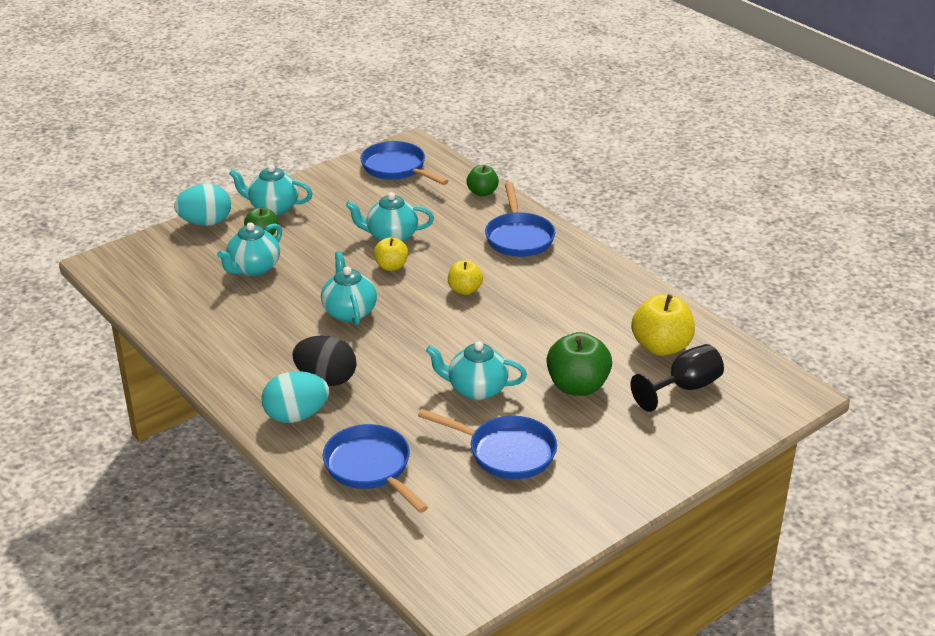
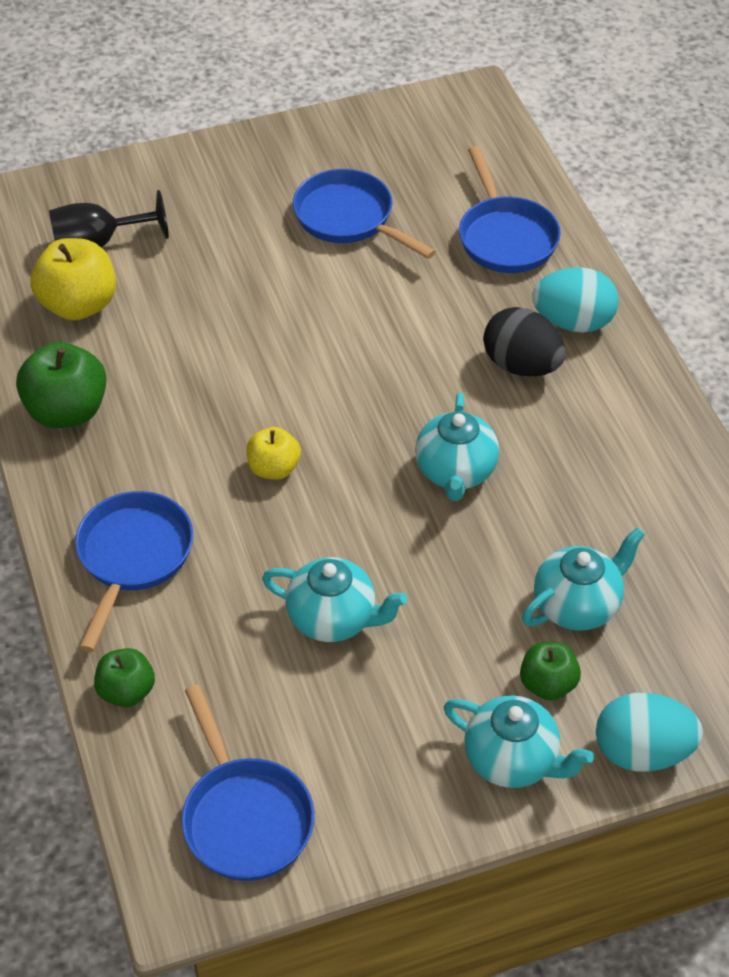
camera: 160 degrees left, 15 degrees up
(391, 266) = (360, 548): yellow apple -> none
(476, 389) = (341, 304): turquoise teapot -> none
(577, 386) = (219, 277): green apple -> green apple (67, 411)

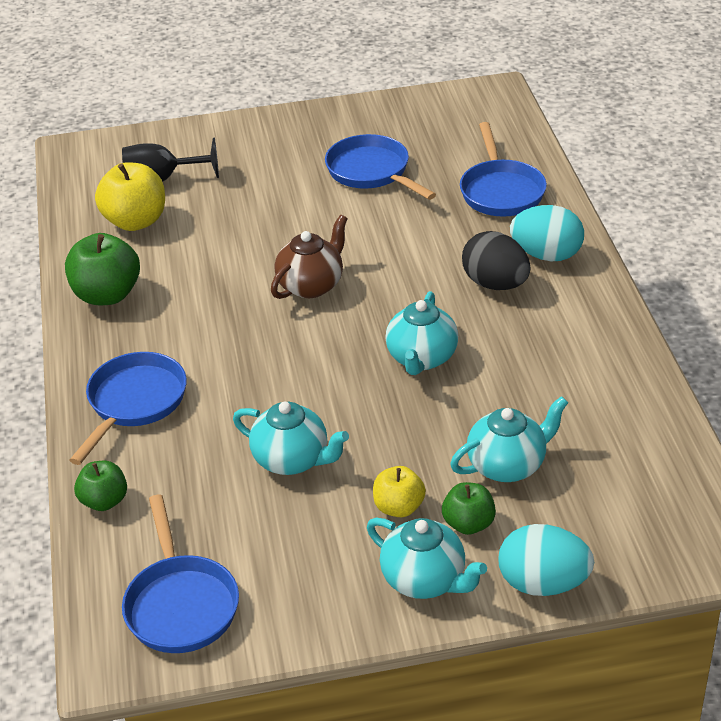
camera: 10 degrees right, 10 degrees down
(274, 468) = (267, 346): yellow apple -> yellow apple (399, 507)
(309, 381) = (311, 285): none -> brown teapot

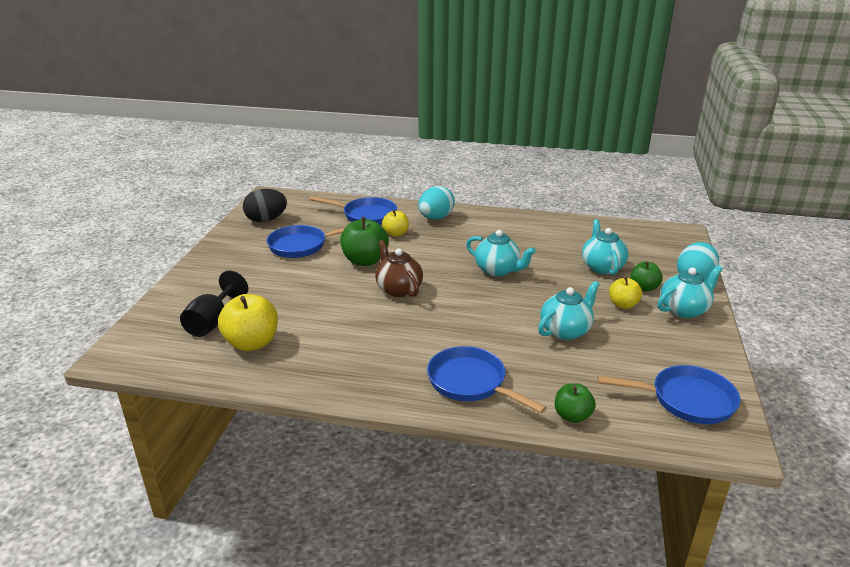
camera: 70 degrees left, 10 degrees down
(107, 295) = (332, 373): green apple -> green apple (365, 261)
(464, 235) = (396, 234): none -> yellow apple
(495, 284) = (448, 236): black egg -> black egg (266, 220)

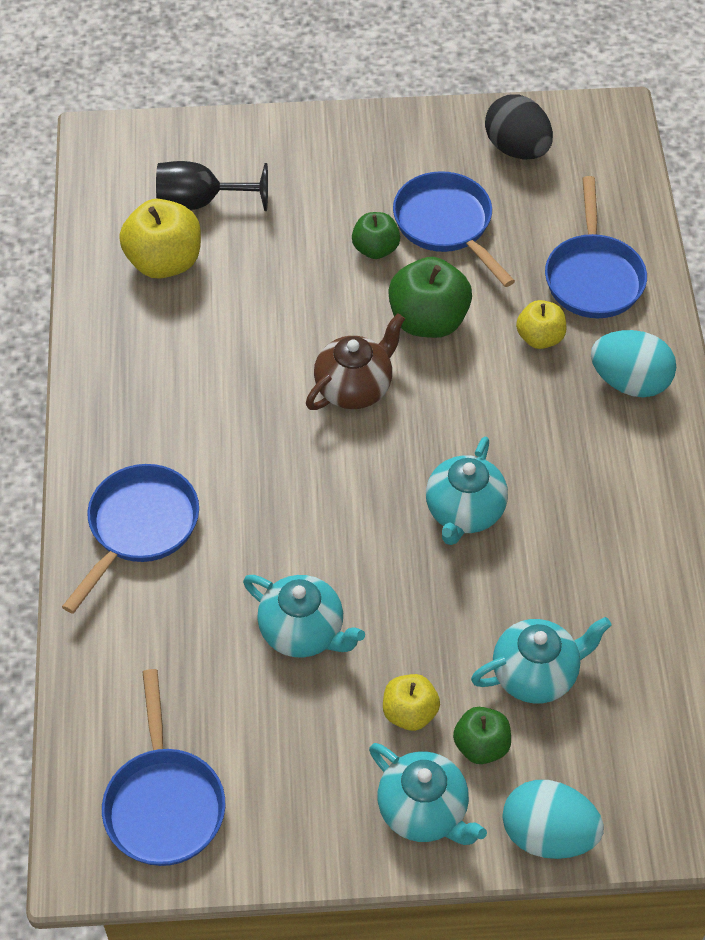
camera: 75 degrees right, 25 degrees up
(572, 416) = (95, 657): green apple -> green apple (375, 249)

